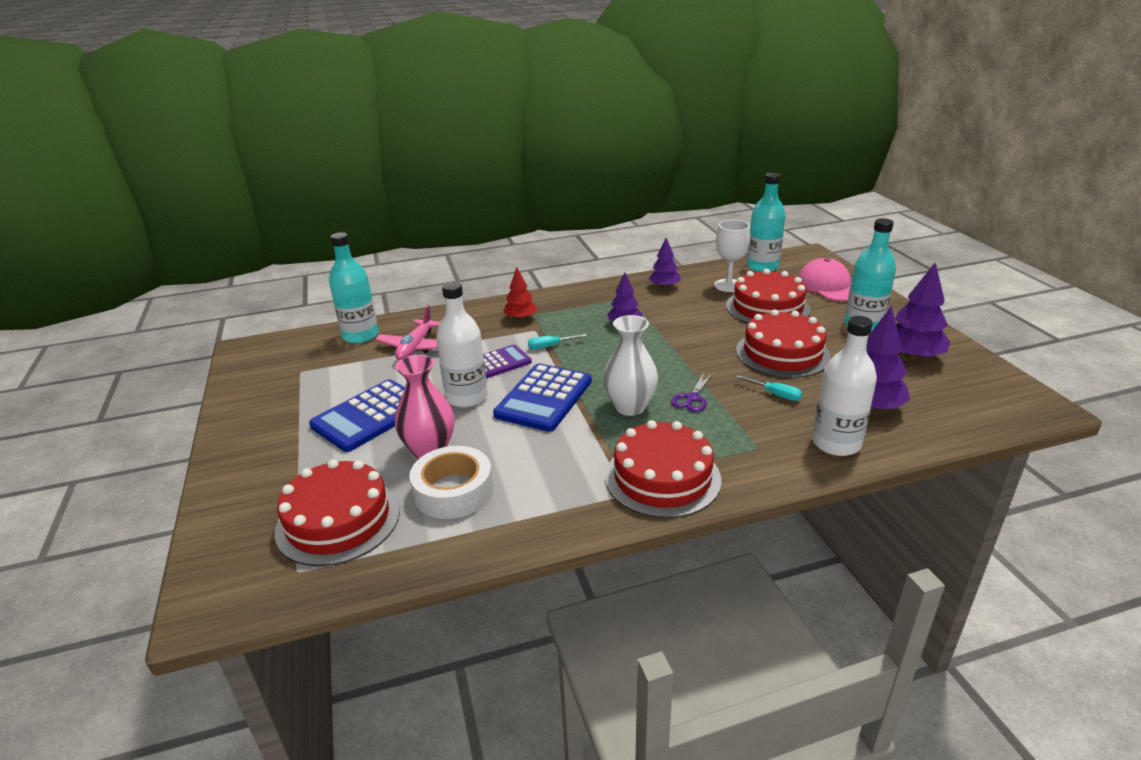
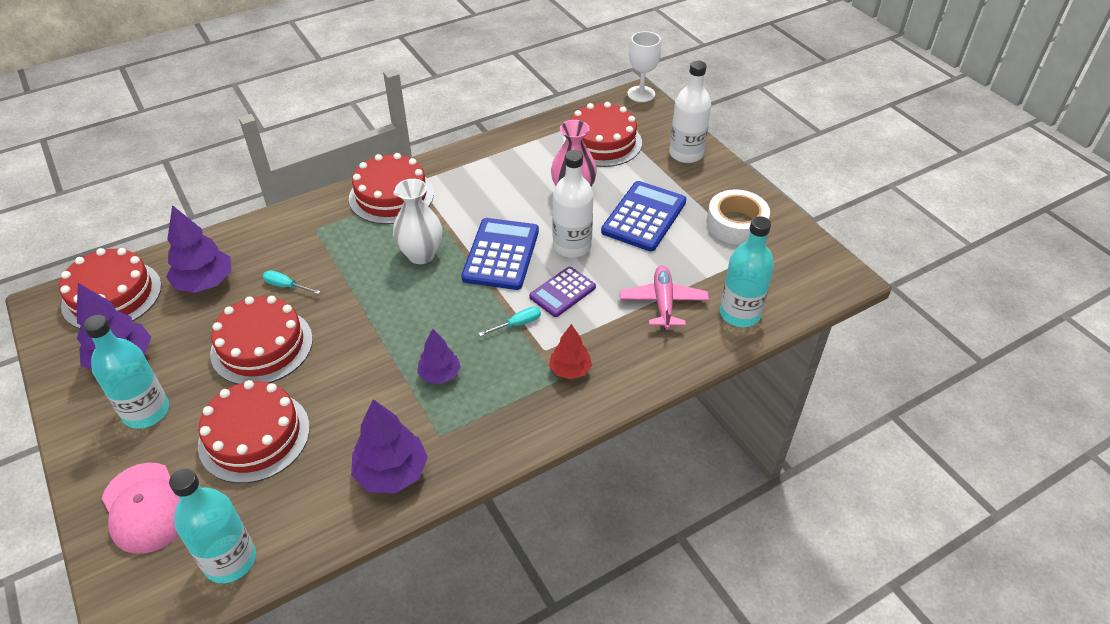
camera: 165 degrees right, 15 degrees up
(453, 491) = (538, 168): white tape -> white tape (736, 224)
(664, 286) = (392, 472): purple tree -> purple tree, size x1.60
(692, 398) = (364, 271): purple scissors -> none
(728, 285) = (296, 489): white goblet -> white goblet (641, 94)
(836, 443) = (251, 240): white bottle -> white bottle (686, 154)
(969, 406) = (112, 295): none -> red cake

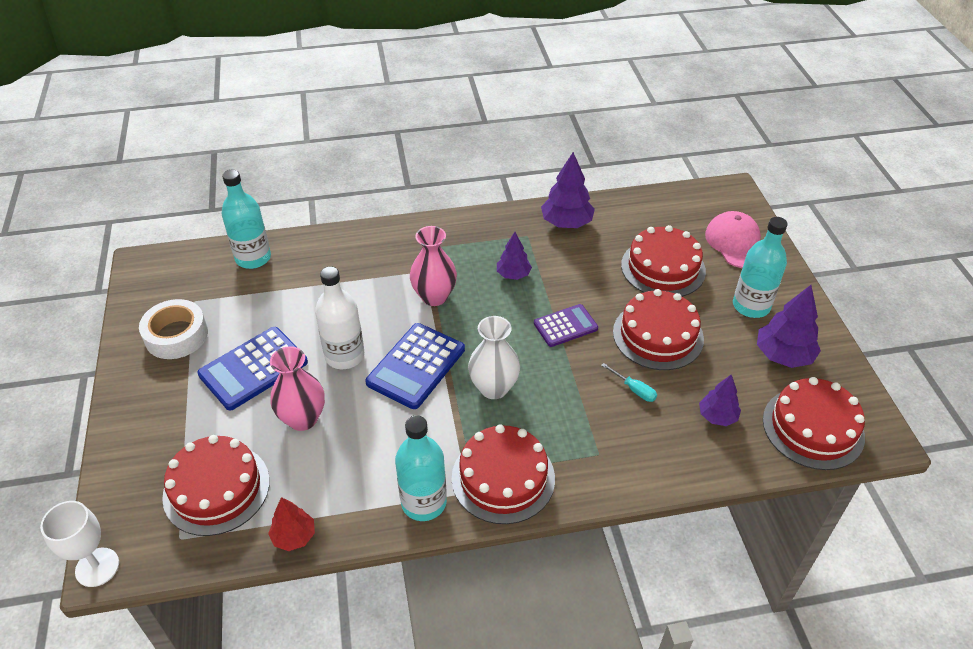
camera: 160 degrees left, 0 degrees up
(205, 283) = (717, 416): purple tree -> purple tree, size x0.63
(230, 560) = (676, 204): turquoise bottle -> turquoise bottle (424, 502)
(517, 324) = (434, 297): turquoise screwdriver -> pink vase
(562, 292) = (381, 313): purple calculator -> purple calculator (565, 326)
(570, 370) = (412, 252): red tree -> red tree (294, 536)
(663, 303) = (305, 282): pink plane -> none
(686, 154) = (140, 438): white bottle -> none

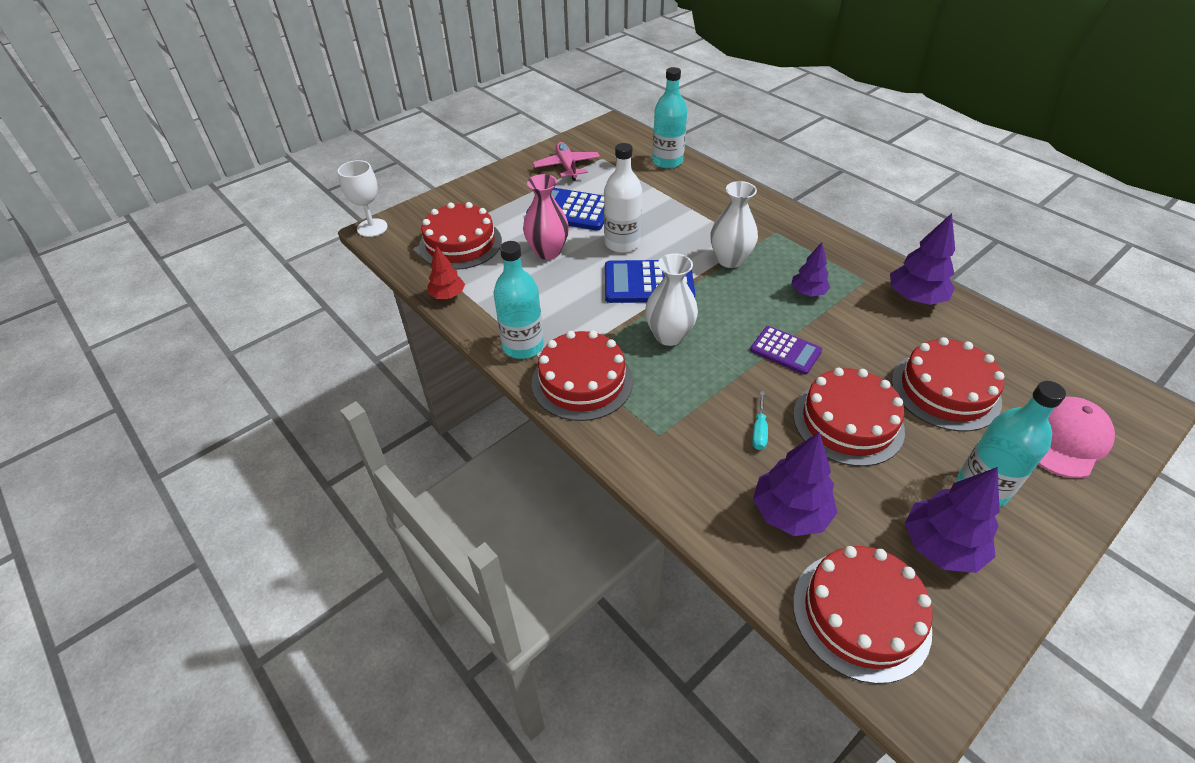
camera: 60 degrees right, 0 degrees up
(176, 335) = (567, 167): white tape -> pink plane
(434, 297) = (730, 260): pink vase -> white vase
(717, 416) = (790, 512): purple tree -> purple tree, size x1.60

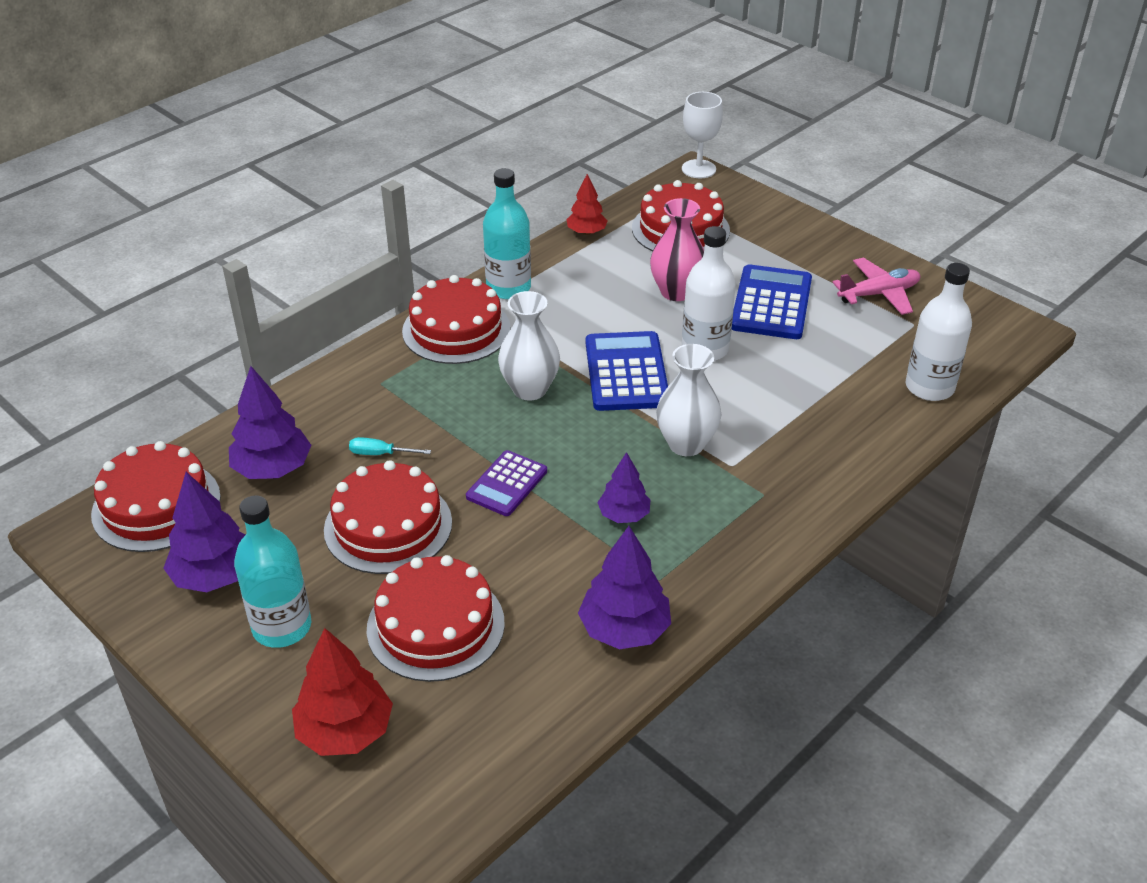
camera: 85 degrees right, 5 degrees down
(667, 161) = (929, 387): turquoise bottle -> white bottle
(1065, 439) = (345, 731): pink cap -> red tree

